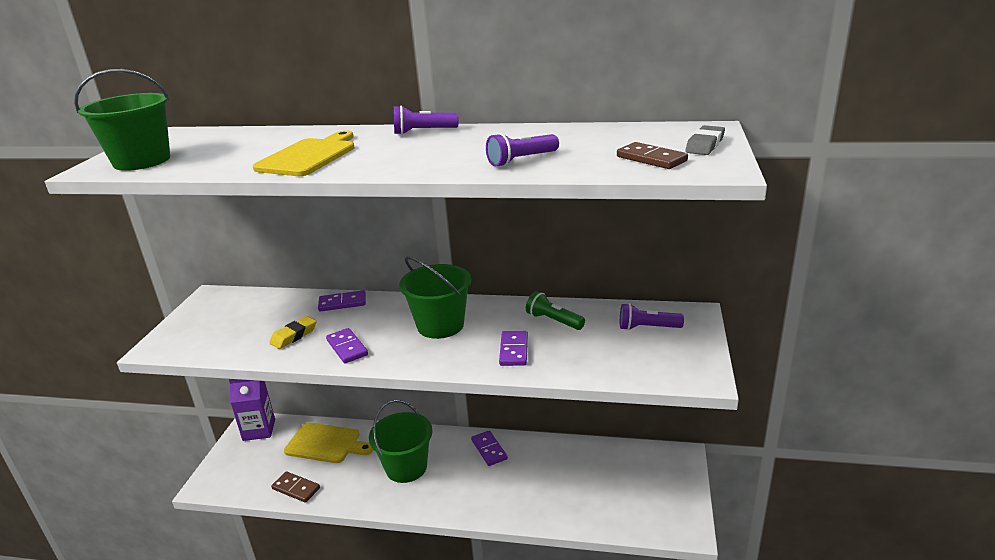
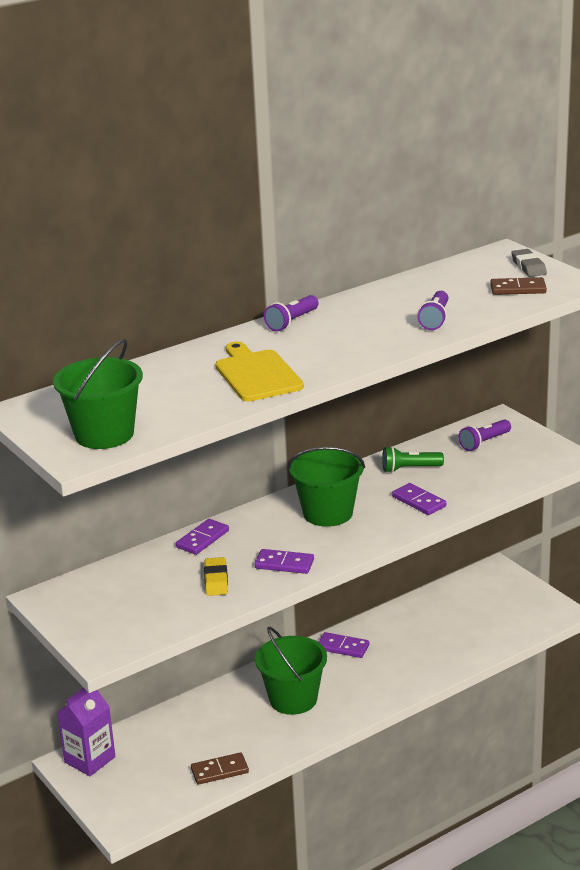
camera: 45 degrees left, 0 degrees up
(326, 443) = (184, 728): yellow cutting board -> none

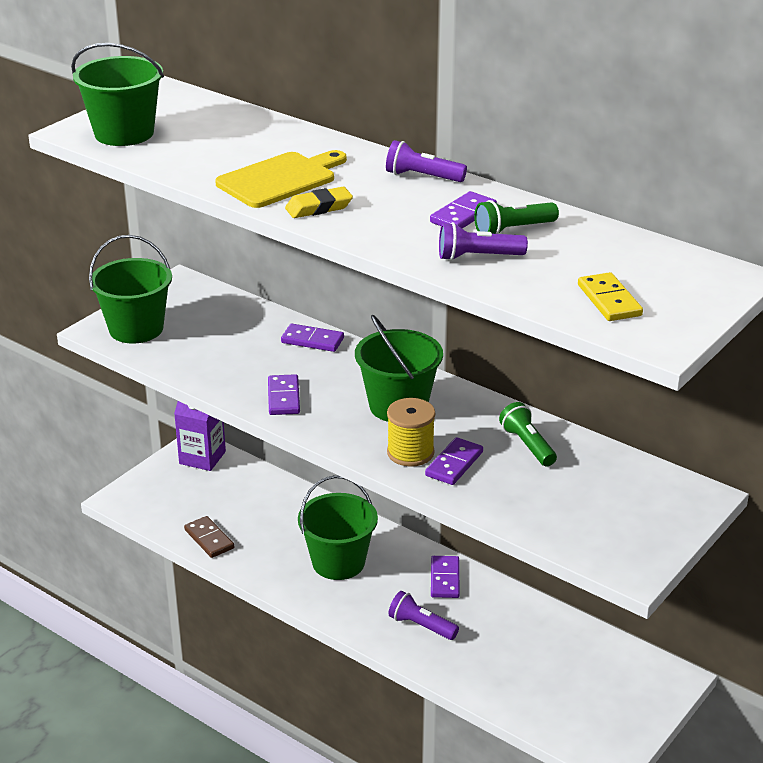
camera: 70 degrees right, 5 degrees up
(115, 631) = (136, 329): none -> green bucket
(216, 580) = (239, 363): yellow eraser -> yellow eraser (319, 208)
(367, 316) = (463, 215): none -> purple domino
(395, 517) = (410, 452): none -> yellow spool
(401, 303) = (513, 230): none -> green flashlight
(484, 443) = (627, 492): purple flashlight -> purple flashlight (421, 626)
(518, 289) = (609, 300): brown domino -> yellow domino
(528, 267) = (691, 300): grey eraser -> none

